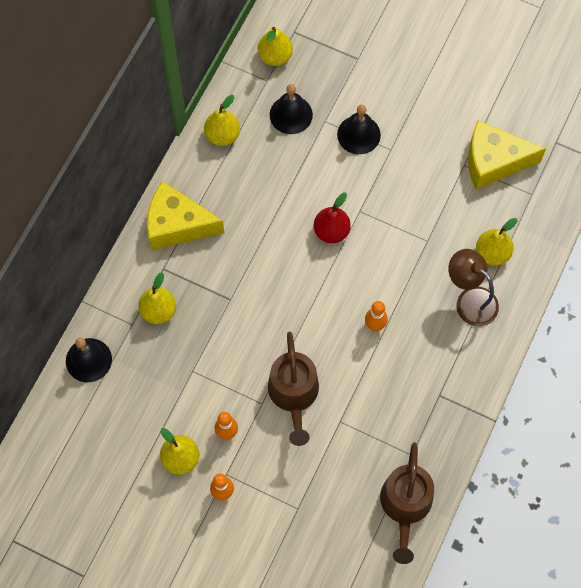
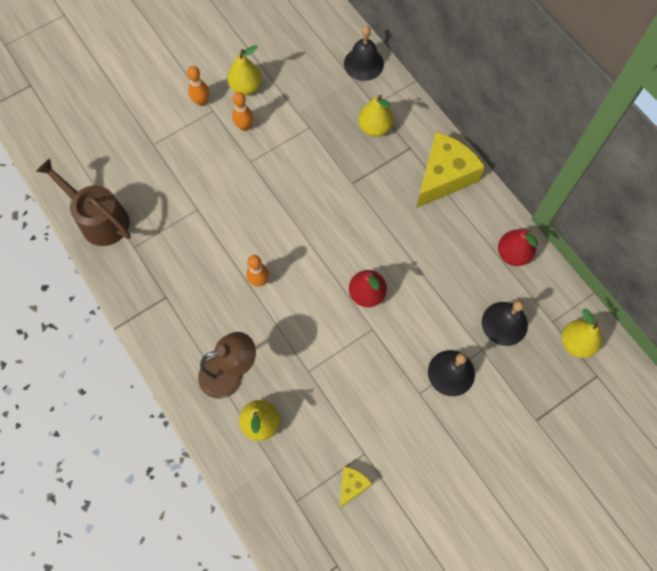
camera: 120 degrees right, 0 degrees up
(222, 135) = (513, 254): yellow pear -> red pear
(294, 394) = (242, 187): brown watering can -> none
(493, 161) = (352, 485): yellow cheese -> yellow cheese, size x0.48

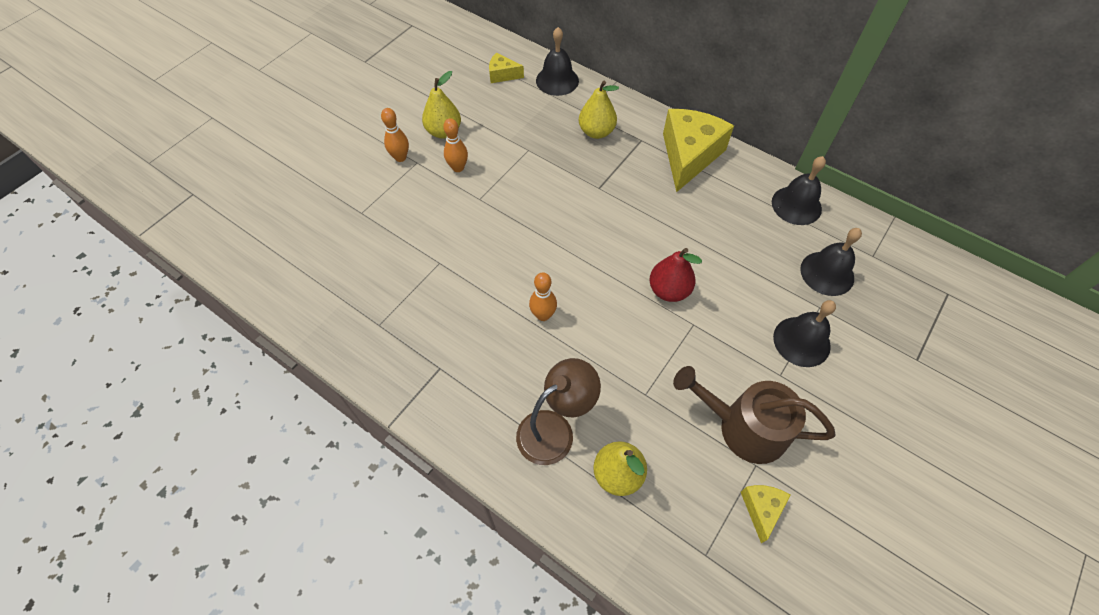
camera: 20 degrees left, 10 degrees down
(99, 219) = (325, 308): brown watering can -> brown watering can (744, 427)
(318, 43) = (502, 75): none -> yellow cheese
(513, 254) = (796, 205): red pear -> black bell
(576, 343) = (908, 268): yellow pear -> none

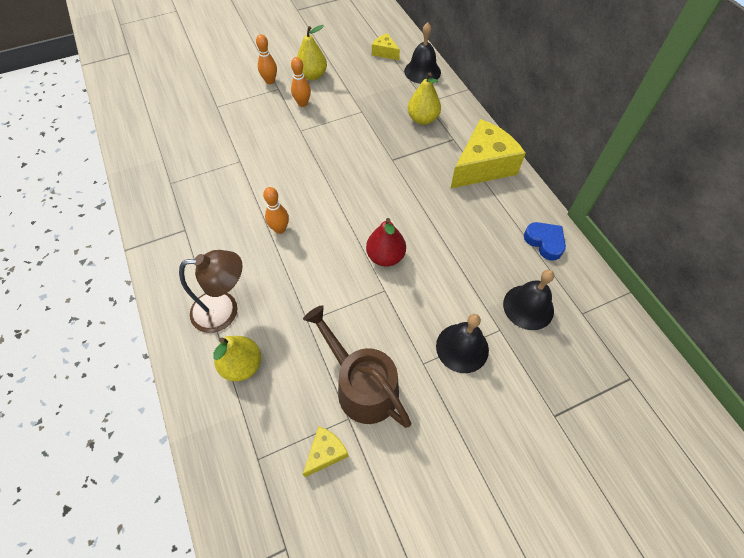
camera: 30 degrees right, 0 degrees up
(796, 205) = (544, 242): black bell -> blue heart

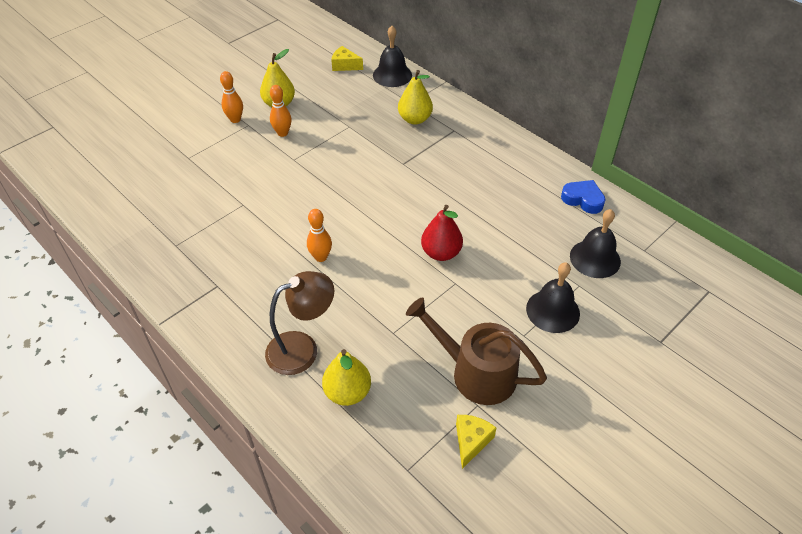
camera: 20 degrees left, 10 degrees down
(482, 166) = (494, 148): yellow cheese -> none

